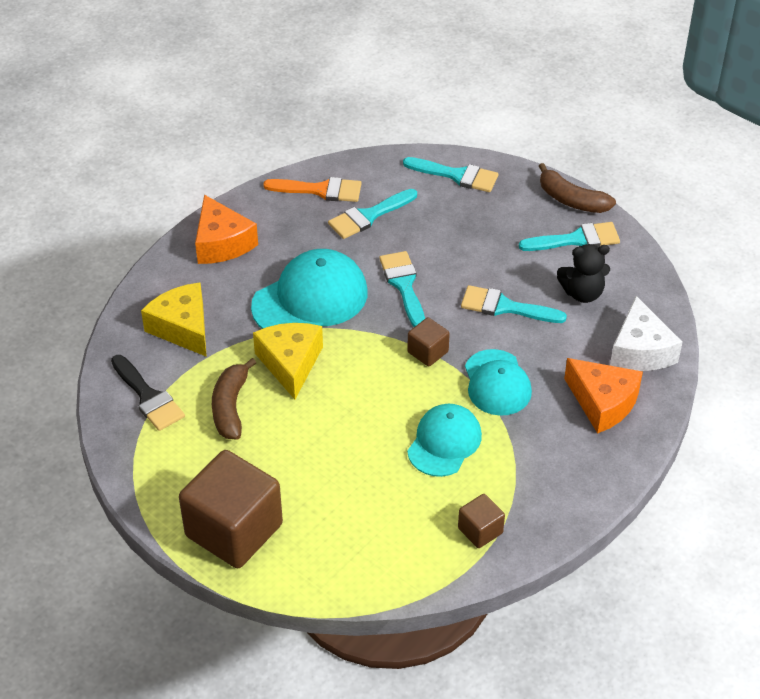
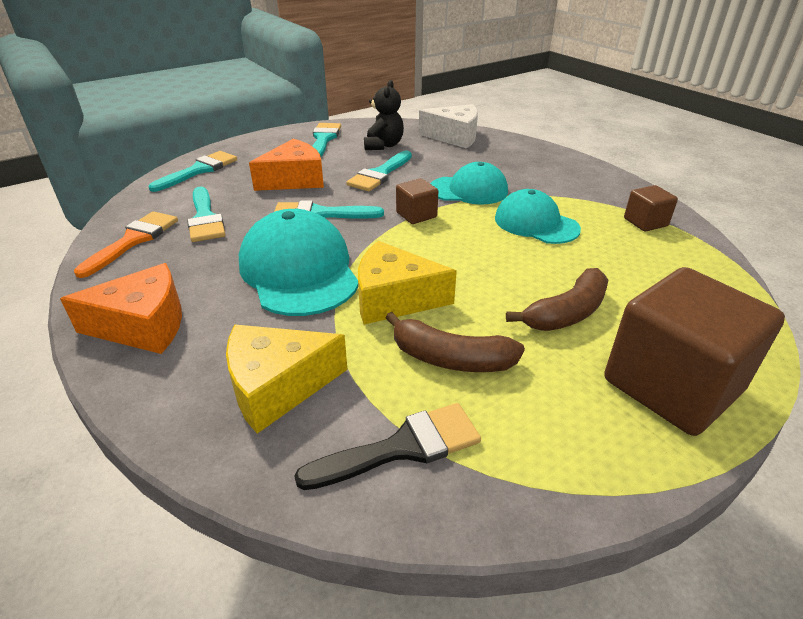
camera: 75 degrees left, 10 degrees down
(571, 200) = (278, 134): brown banana -> brown banana (566, 313)
(603, 403) = (504, 156): orange cheese -> orange cheese (294, 180)

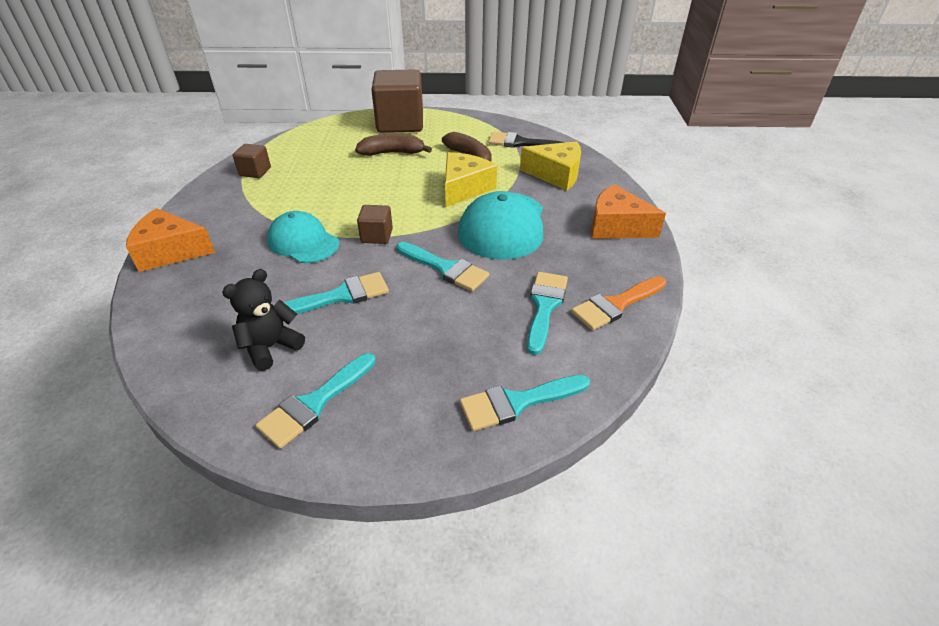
camera: 145 degrees left, 5 degrees up
(294, 180) = (426, 327): orange cheese -> orange cheese (171, 251)
(394, 299) = (464, 188): yellow cheese -> yellow cheese turned 105 degrees counterclockwise
(454, 137) = (180, 324): white cheese -> none
(536, 223) = (314, 197): turquoise cap -> none

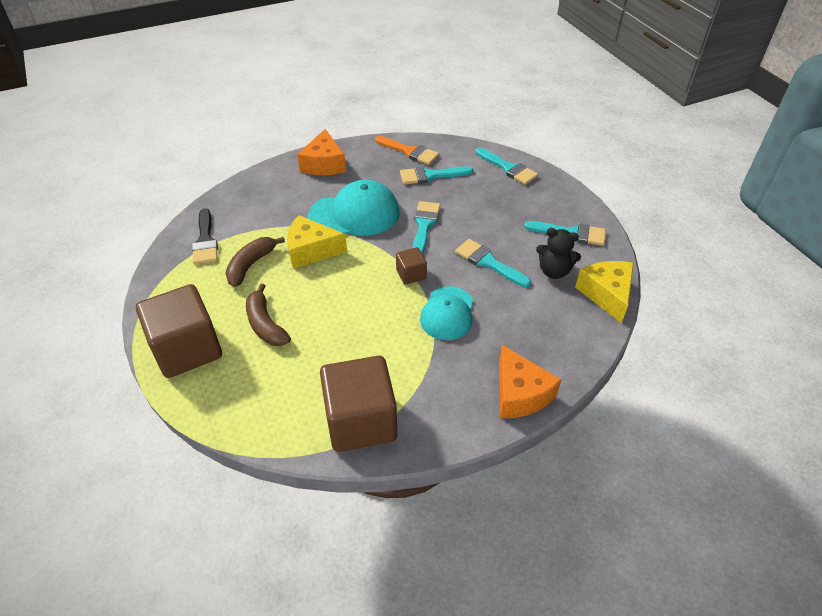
camera: 115 degrees left, 5 degrees up
(255, 172) = (360, 421): brown cube -> brown cube, size x2.16
(556, 175) = (260, 206): yellow cheese -> yellow cheese (606, 294)

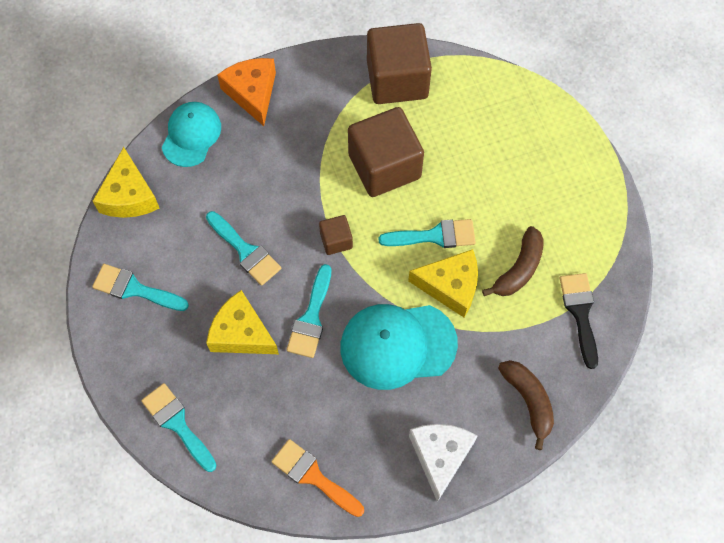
camera: 175 degrees left, 20 degrees up
(187, 349) = (566, 163): brown cube -> brown cube (384, 166)
(265, 324) = (492, 186): brown banana -> brown banana (528, 401)
(324, 164) = (440, 456): orange cheese -> white cheese
(430, 176) = (290, 416): turquoise brush -> turquoise brush (434, 236)
(447, 313) = (303, 185): turquoise cap -> turquoise cap (191, 135)
(477, 214) = (241, 333): none -> yellow cheese
(554, 271) = (175, 232): black teddy bear -> none

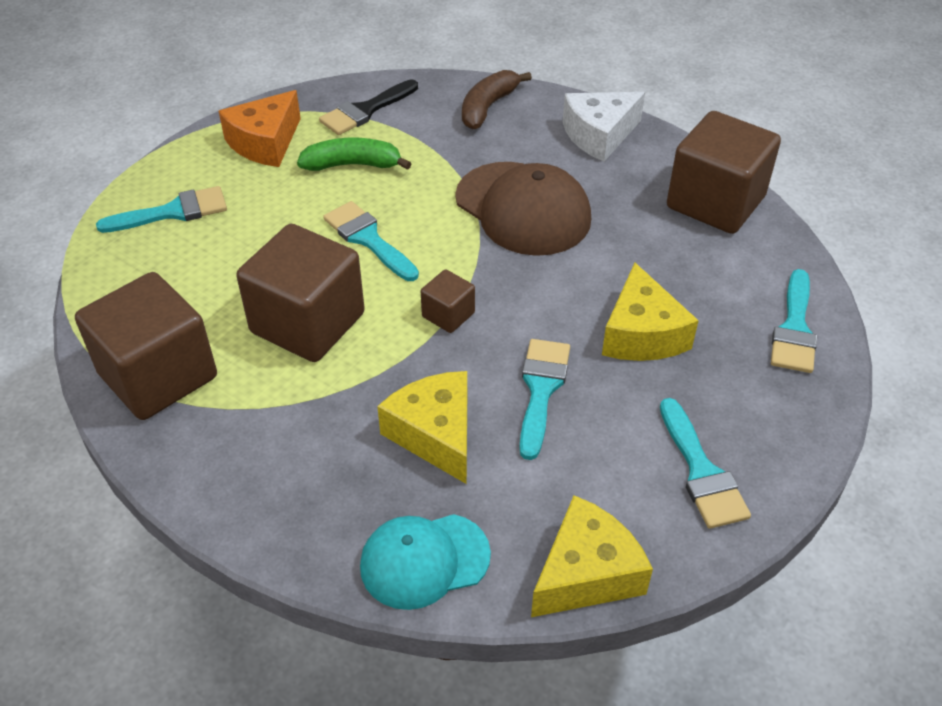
camera: 125 degrees left, 20 degrees down
(252, 93) = (294, 528): orange cheese -> orange cheese (265, 143)
(311, 318) = (562, 286): turquoise brush -> turquoise brush (173, 212)
(313, 476) = (715, 202): orange brush -> brown cube
(397, 345) = (523, 209): turquoise cap -> brown cap
(450, 286) = (418, 202): yellow cheese -> yellow cheese (435, 434)
(518, 269) = (353, 165): brown banana -> green banana

